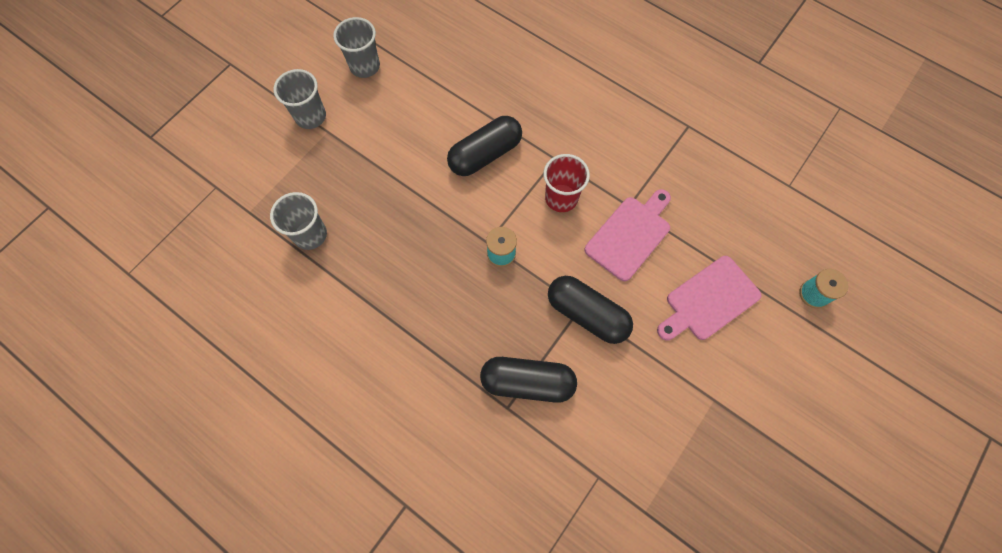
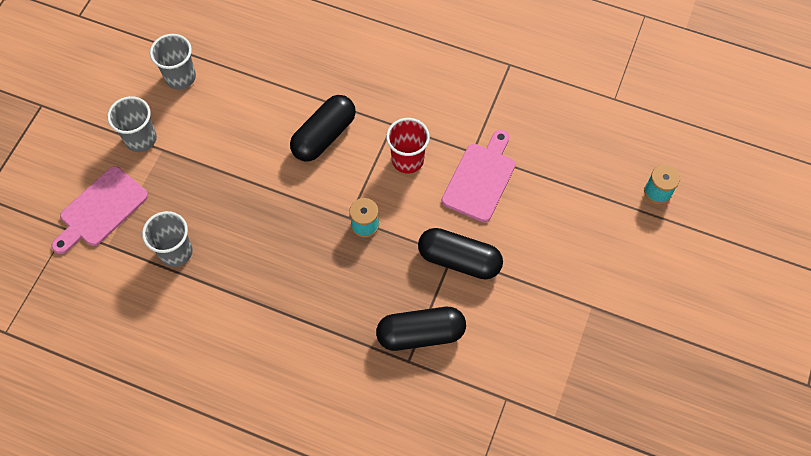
camera: 15 degrees left, 5 degrees down
(709, 300) = (566, 220): pink cutting board -> pink cutting board (101, 209)

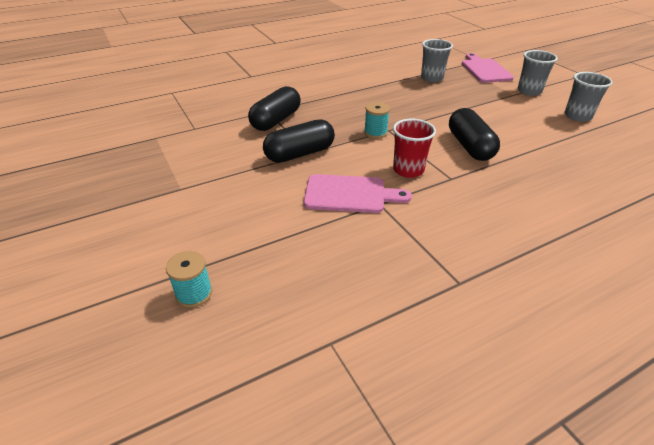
camera: 130 degrees right, 25 degrees down
(480, 179) = (349, 194): pink cutting board -> pink cutting board turned 60 degrees counterclockwise

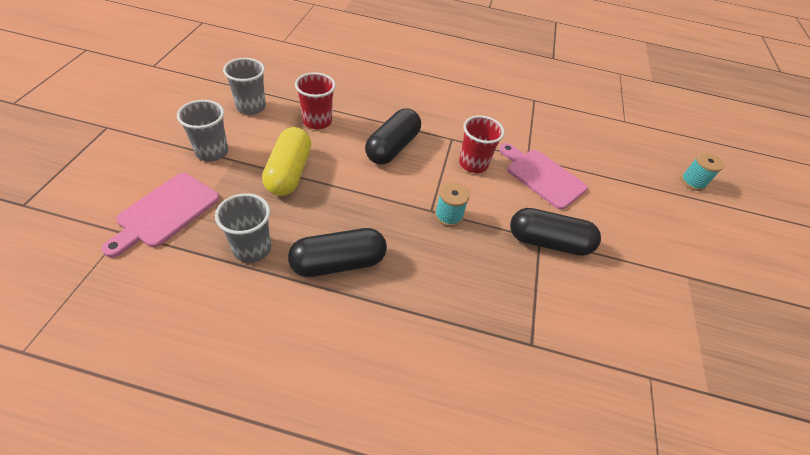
camera: 145 degrees left, 10 degrees up
(276, 120) = (535, 315): black capsule -> black capsule (338, 263)
(483, 104) = (289, 172): none -> yellow capsule
(535, 132) = (317, 121): none -> red cup

